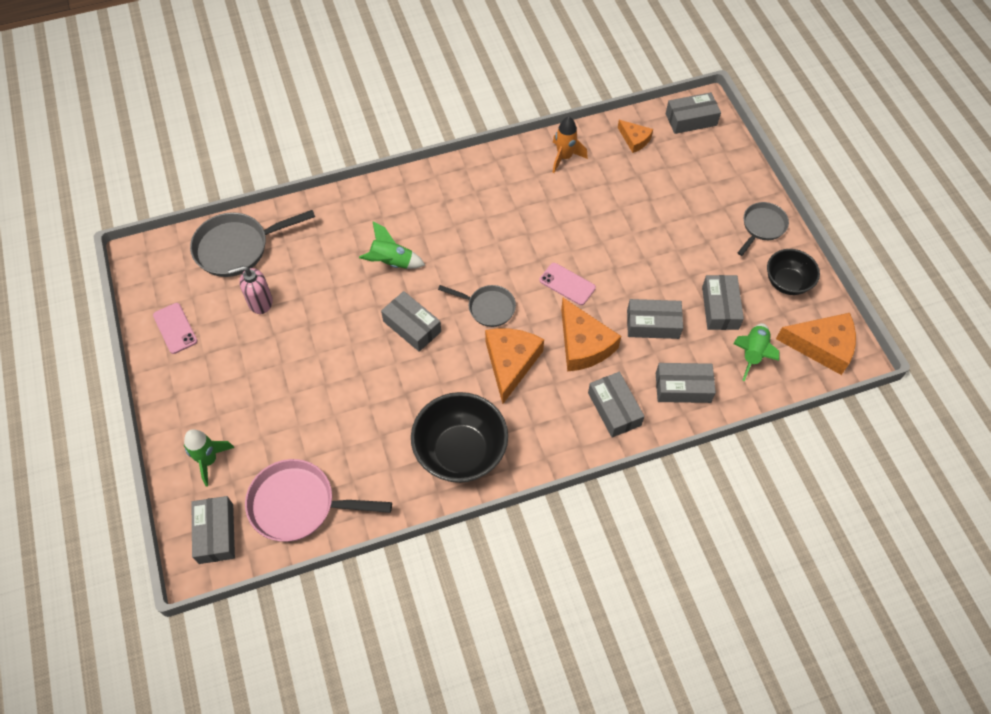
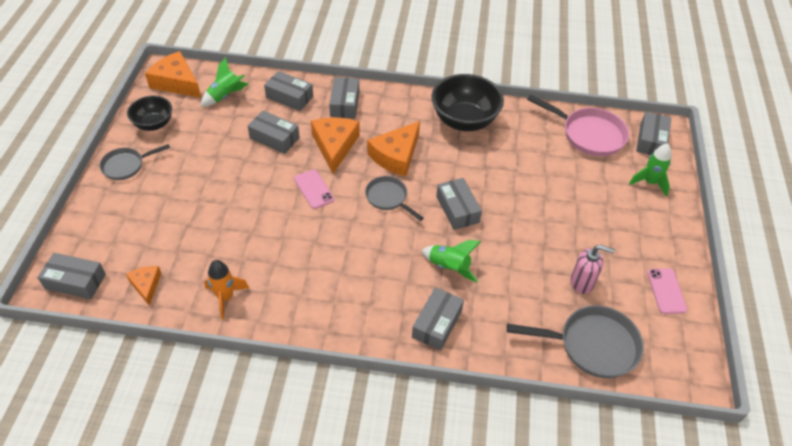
camera: 155 degrees left, 10 degrees down
(720, 308) = (217, 128): grey box -> grey box (437, 324)

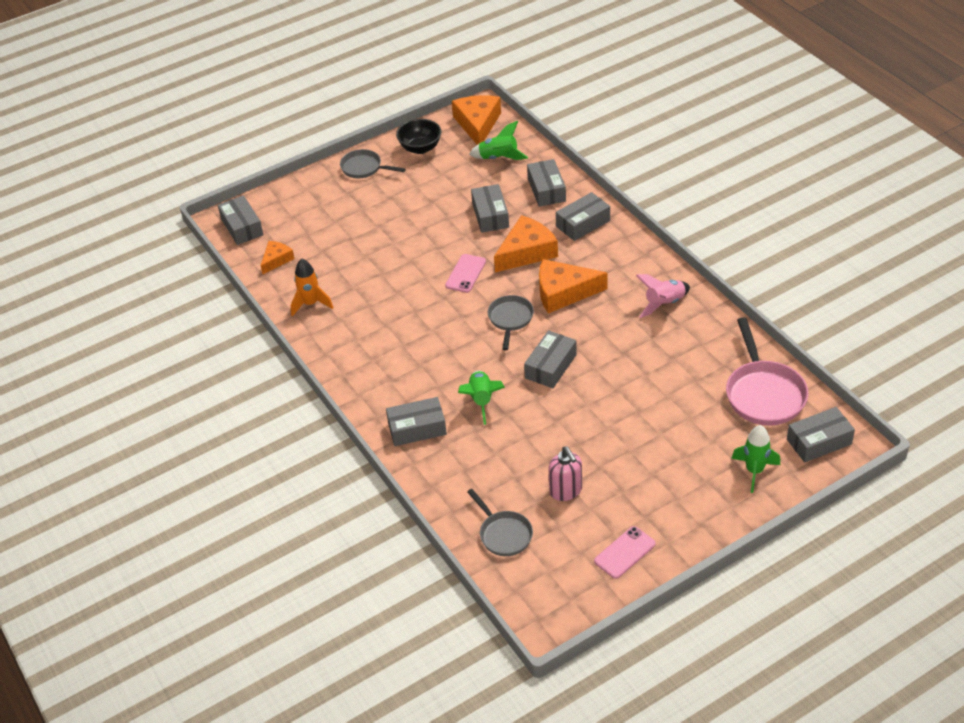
camera: 55 degrees right, 5 degrees down
(464, 120) = (664, 304): black bowl -> pink rocket
(592, 345) = (504, 534): grey pan -> grey pan, size x0.61

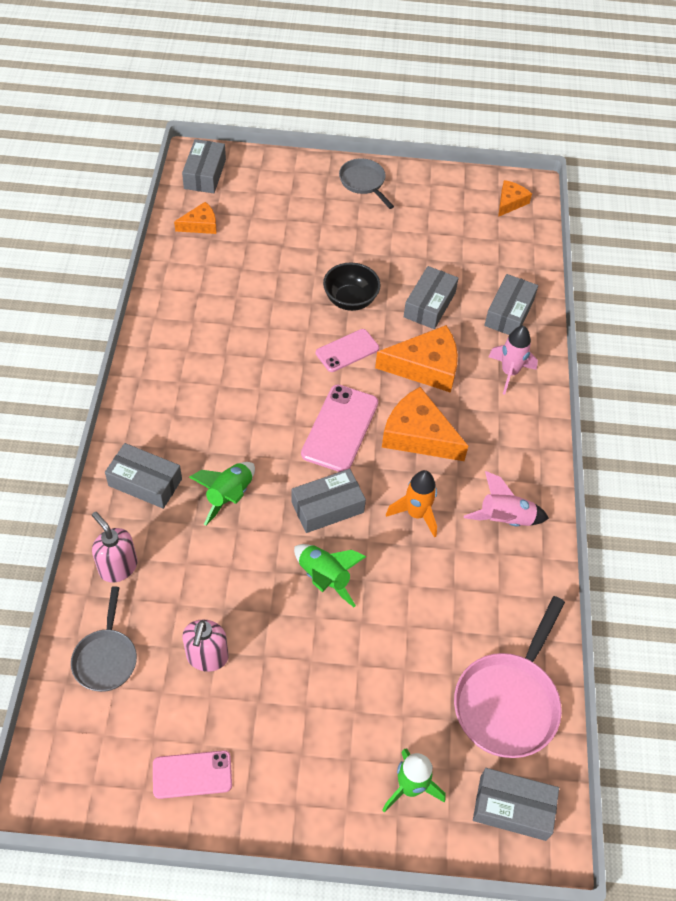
camera: 30 degrees right, 10 degrees up
(311, 304) = (185, 288): orange rocket -> orange rocket (416, 514)
(420, 148) = (433, 194): black bowl -> black bowl (350, 300)
(454, 484) = (118, 567): none -> pink soap dispenser
(477, 124) = (510, 202): orange cheese -> orange cheese, size x0.56
(499, 158) = (496, 250): green rocket -> green rocket (324, 578)
(510, 319) = (340, 428): grey pan -> pink phone
(583, 223) = (509, 373): grey box -> pink rocket

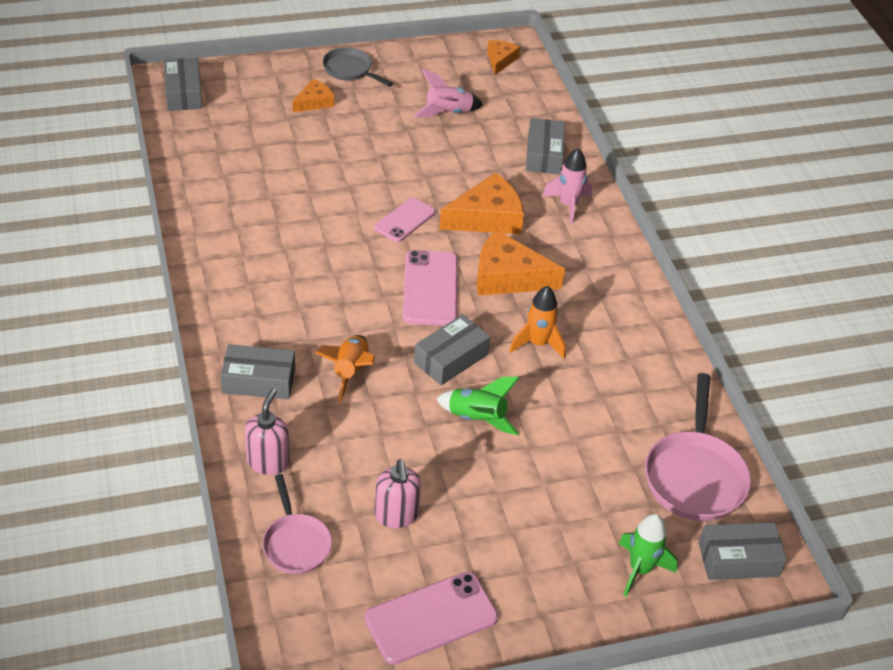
camera: 20 degrees left, 10 degrees down
(106, 658) = (296, 543): grey pan -> pink pan
(118, 567) = (268, 461): pink soap dispenser -> pink soap dispenser turned 75 degrees clockwise
(192, 774) = (431, 618): pink phone -> pink phone, size x1.54
(200, 225) = (201, 140): orange cheese -> orange cheese (314, 102)
(229, 496) = (350, 372): green rocket -> orange rocket
(350, 300) = (386, 176): black bowl -> none
(429, 305) = (465, 164): grey box -> none
(505, 519) = (621, 328): pink rocket -> pink rocket (448, 113)

